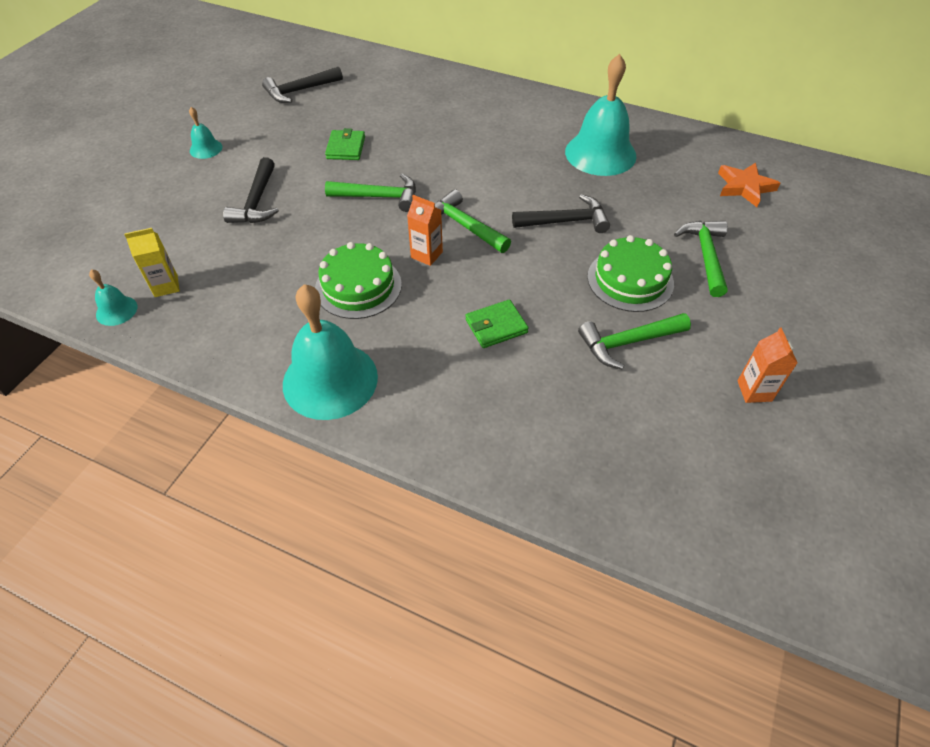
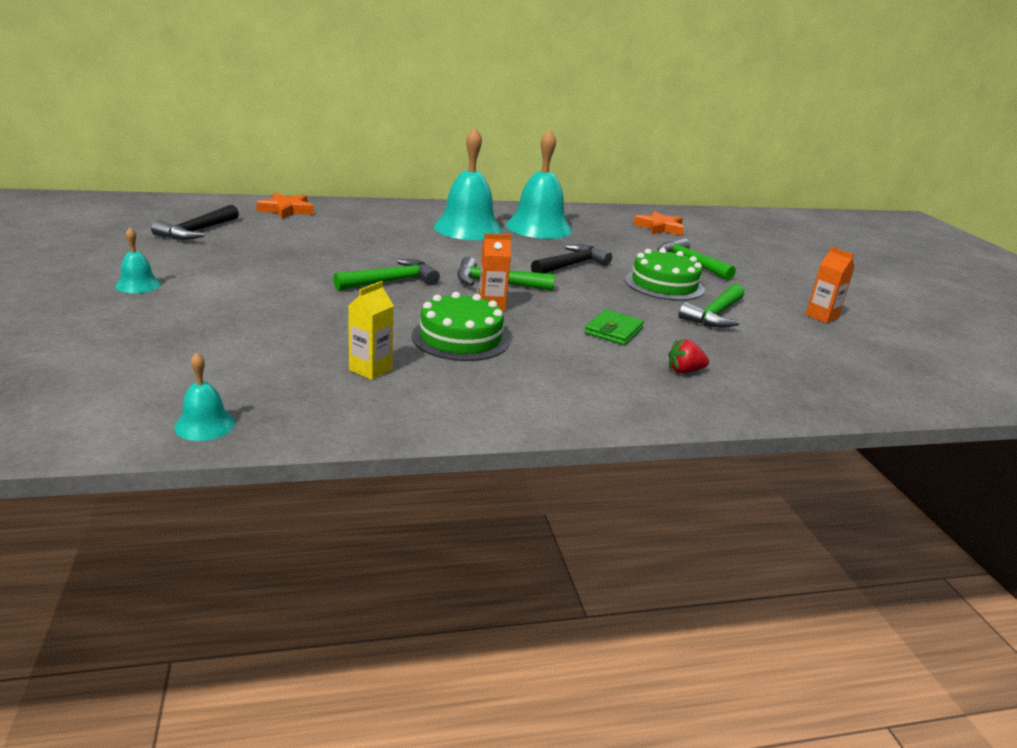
camera: 40 degrees left, 25 degrees down
(166, 286) = (244, 390): yellow carton -> yellow carton (370, 370)
(257, 202) = (263, 309): black hammer -> none
(330, 380) = (530, 401): turquoise bell -> turquoise bell (468, 228)
(346, 148) = (308, 258): green wallet -> none
(393, 75) = (286, 210): none -> orange star
(498, 402) = (684, 371): none -> red strawberry

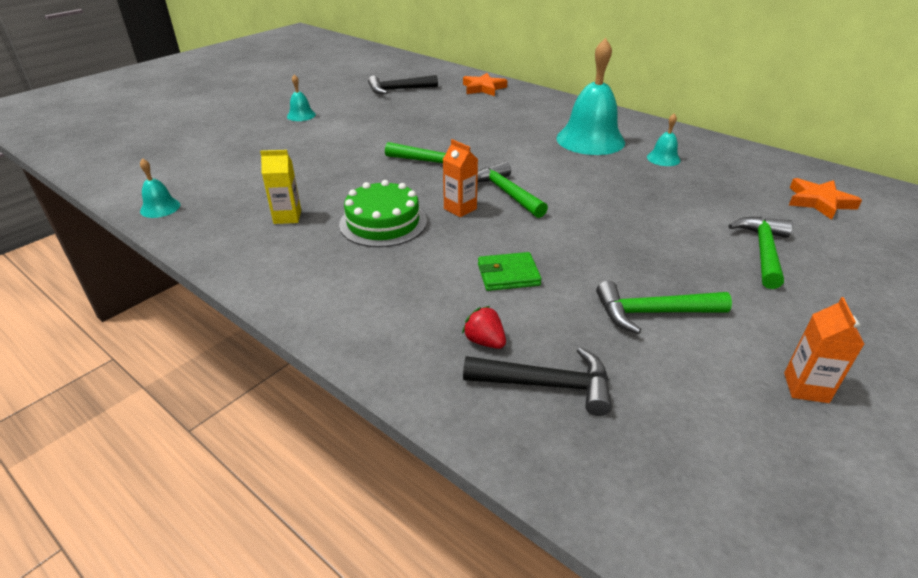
camera: 55 degrees right, 10 degrees up
(539, 227) = (663, 158): turquoise bell -> turquoise bell, size x0.46
(571, 265) = (612, 203): black hammer -> black hammer (547, 384)
(664, 284) = (669, 259): green cake -> none

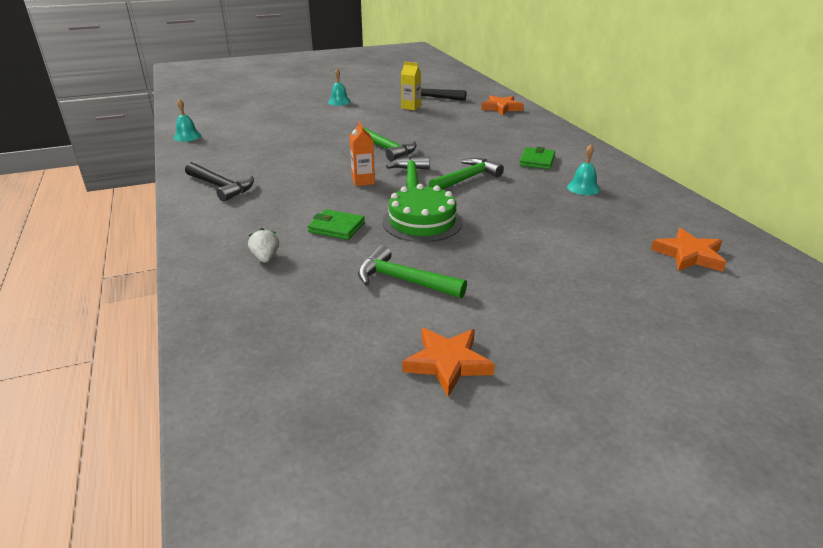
camera: 30 degrees right, 5 degrees down
(287, 217) = (248, 158): yellow carton -> yellow carton (411, 107)
(383, 222) = (300, 176): green cake -> green cake (422, 222)
(484, 341) = (265, 258): red strawberry -> white strawberry
(547, 384) = (268, 293): black hammer -> black hammer (221, 187)
(590, 140) = (537, 161): turquoise bell -> green wallet
(763, 251) = (565, 272): green hammer -> green hammer (467, 179)
(806, 387) = (447, 363): orange carton -> orange star

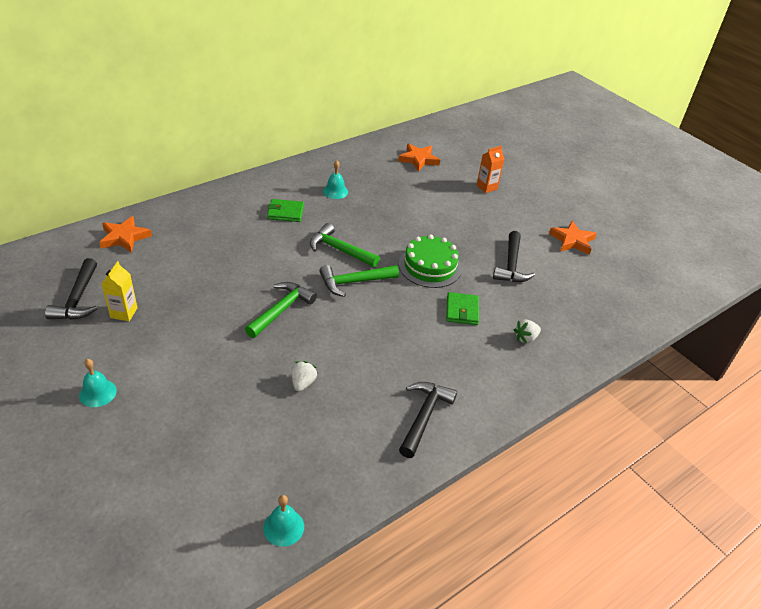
camera: 110 degrees left, 10 degrees up
(299, 150) = (303, 383): none -> white strawberry
(363, 181) = (369, 313): orange carton -> orange carton (486, 187)
(403, 280) = (511, 265): green hammer -> black hammer

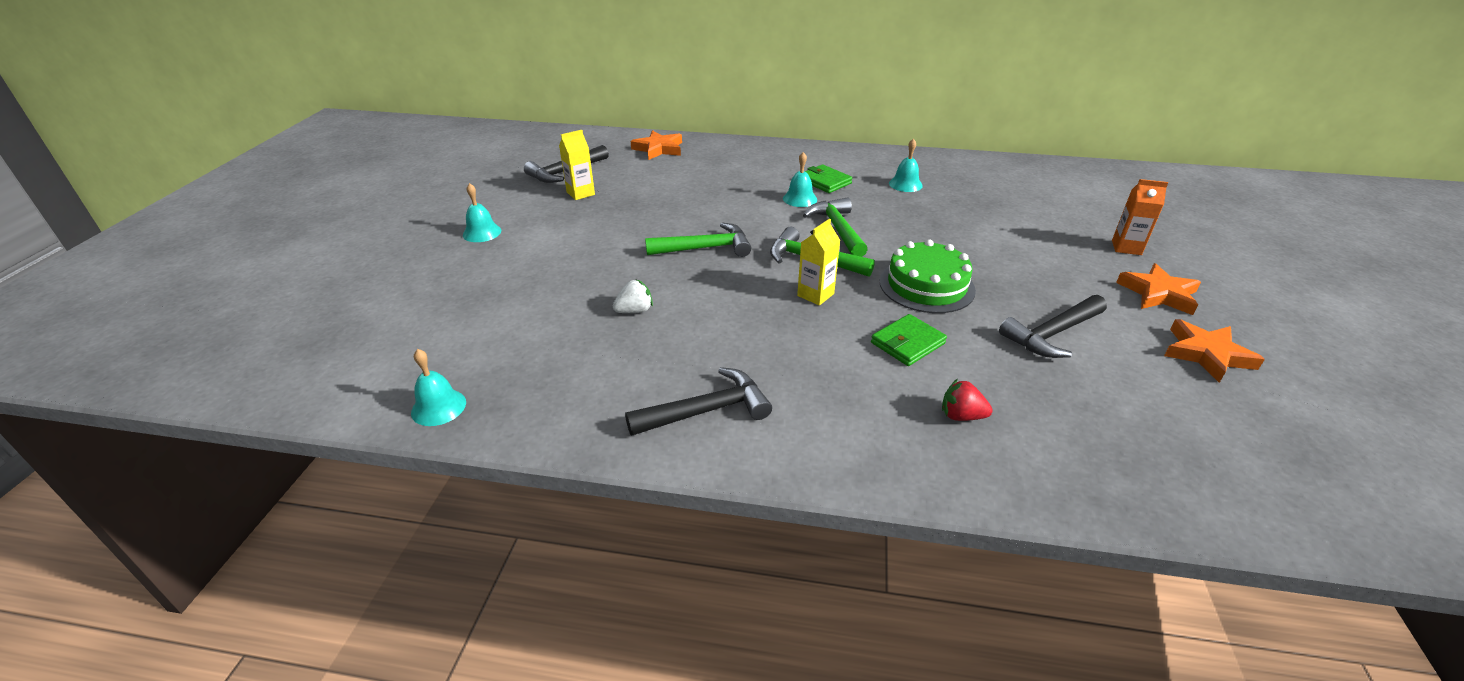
camera: 50 degrees right, 5 degrees down
(288, 236) = (800, 199): none -> turquoise bell
(385, 307) = (815, 295): none -> yellow carton
(418, 159) = (1056, 192): orange star -> orange star (1158, 293)
(525, 338) = (961, 416): white strawberry -> red strawberry

